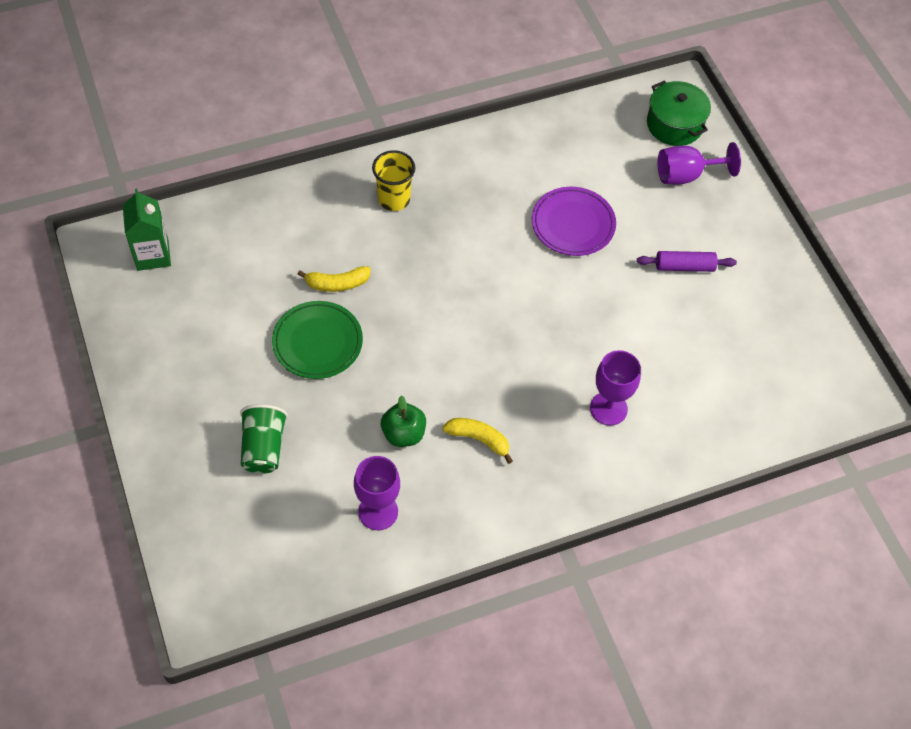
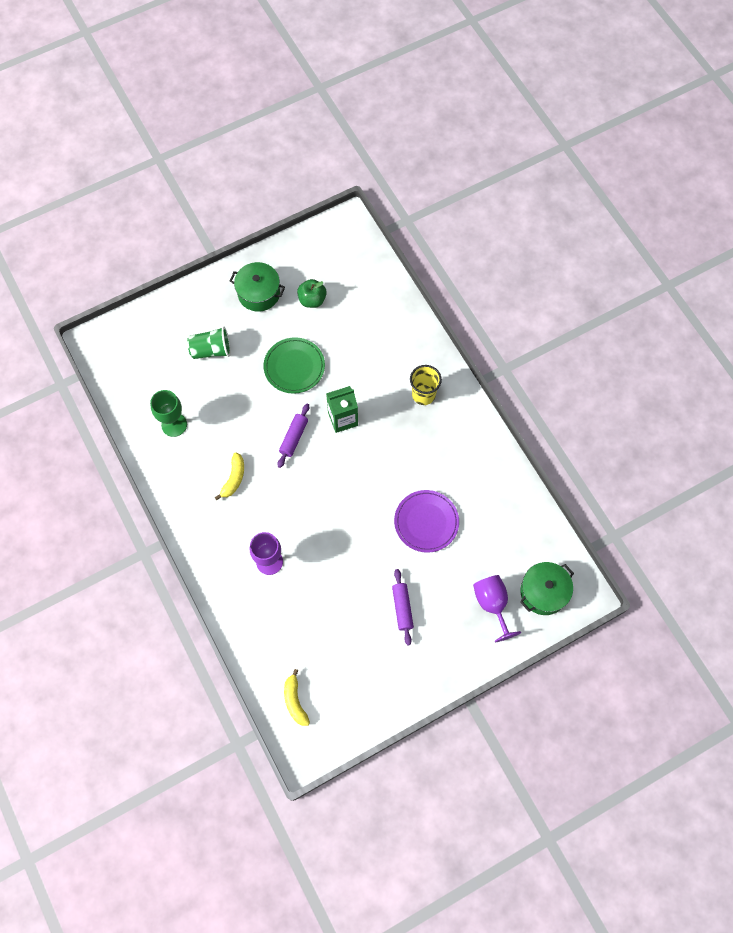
camera: 85 degrees right, 10 degrees up
(153, 255) = (346, 255): green carton -> green carton (343, 419)
(183, 373) = (259, 293): none -> green pot
(337, 284) = (343, 370): yellow banana -> yellow banana (295, 701)
(378, 512) = (174, 424): purple goblet -> green goblet
(403, 434) = (232, 431): green apple -> green apple (312, 300)
(428, 356) = (294, 438): none -> purple rolling pin

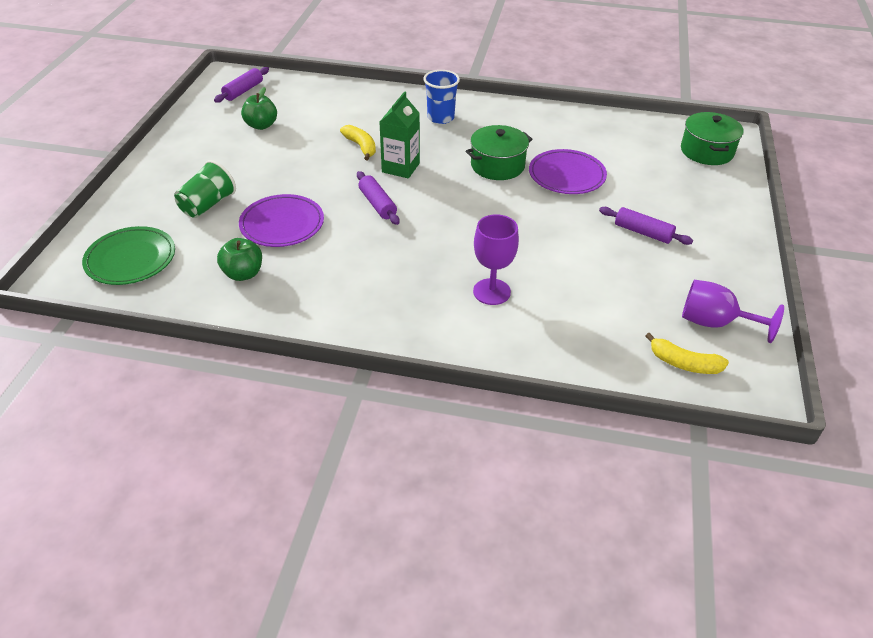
camera: 50 degrees left, 25 degrees down
(174, 424) = (243, 274): green goblet -> green apple
(230, 404) = (282, 224): none -> purple plate
(234, 479) = (365, 265): yellow banana -> yellow banana (361, 146)
(259, 293) = (203, 148): green pot -> green pot (497, 165)
(294, 367) = (307, 167): green plate -> green plate (131, 259)
(340, 251) = (243, 91): none -> purple rolling pin
(423, 395) = (440, 118): yellow cup -> blue cup
(492, 604) = (692, 181): purple goblet -> purple goblet (714, 323)

